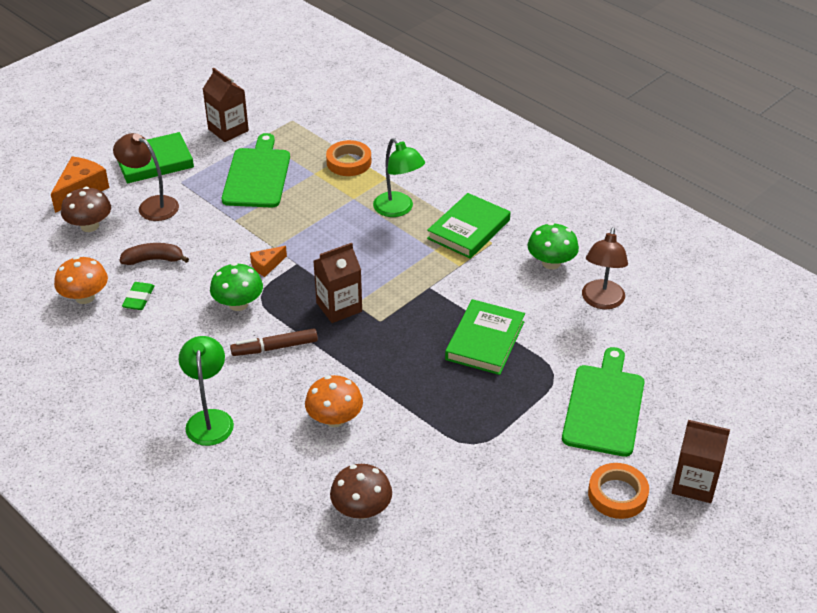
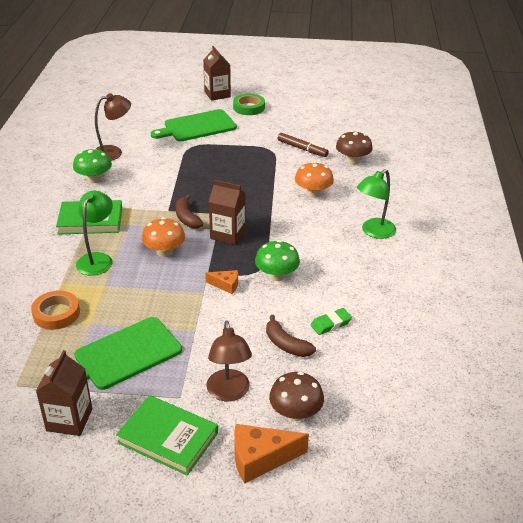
camera: 130 degrees left, 5 degrees down
(85, 297) = (364, 352): orange mushroom -> orange mushroom (164, 252)
(275, 348) = (293, 240): brown marker -> brown marker (302, 149)
(400, 293) = (187, 218): none -> brown banana
(485, 340) = (192, 174): green book -> none
(617, 494) = (249, 107): orange tape -> green tape

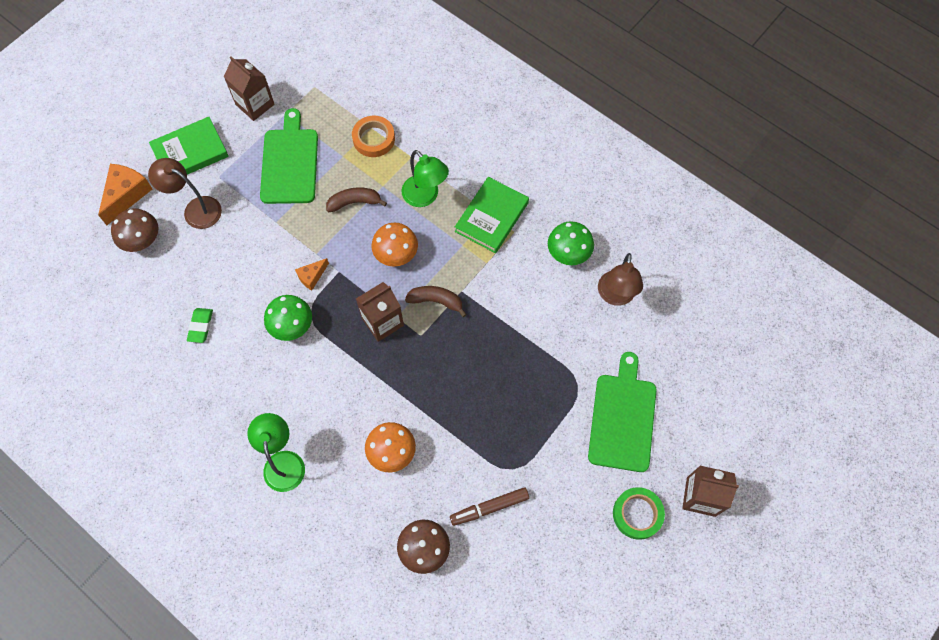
camera: 125 degrees right, 30 degrees up
(286, 344) = (207, 277): brown banana -> brown banana (354, 202)

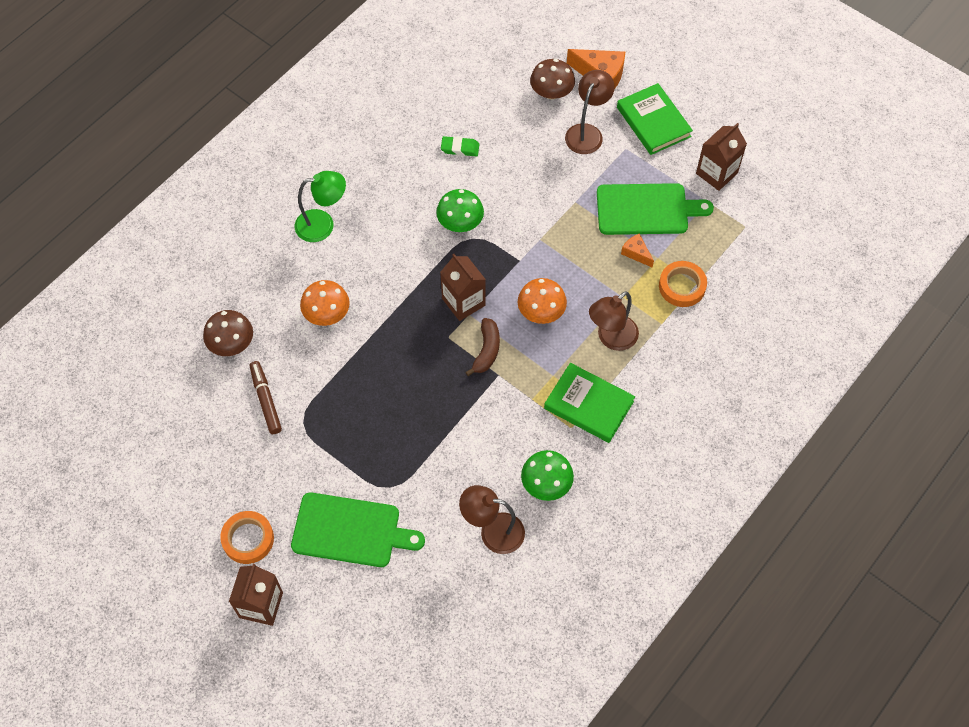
camera: 90 degrees right, 5 degrees down
(312, 276) = (514, 237): orange cheese -> orange cheese (636, 253)
(354, 202) = (601, 271): brown banana -> none
(425, 197) = (611, 338): green lamp -> brown lamp
(637, 514) = (248, 539): green tape -> orange tape

